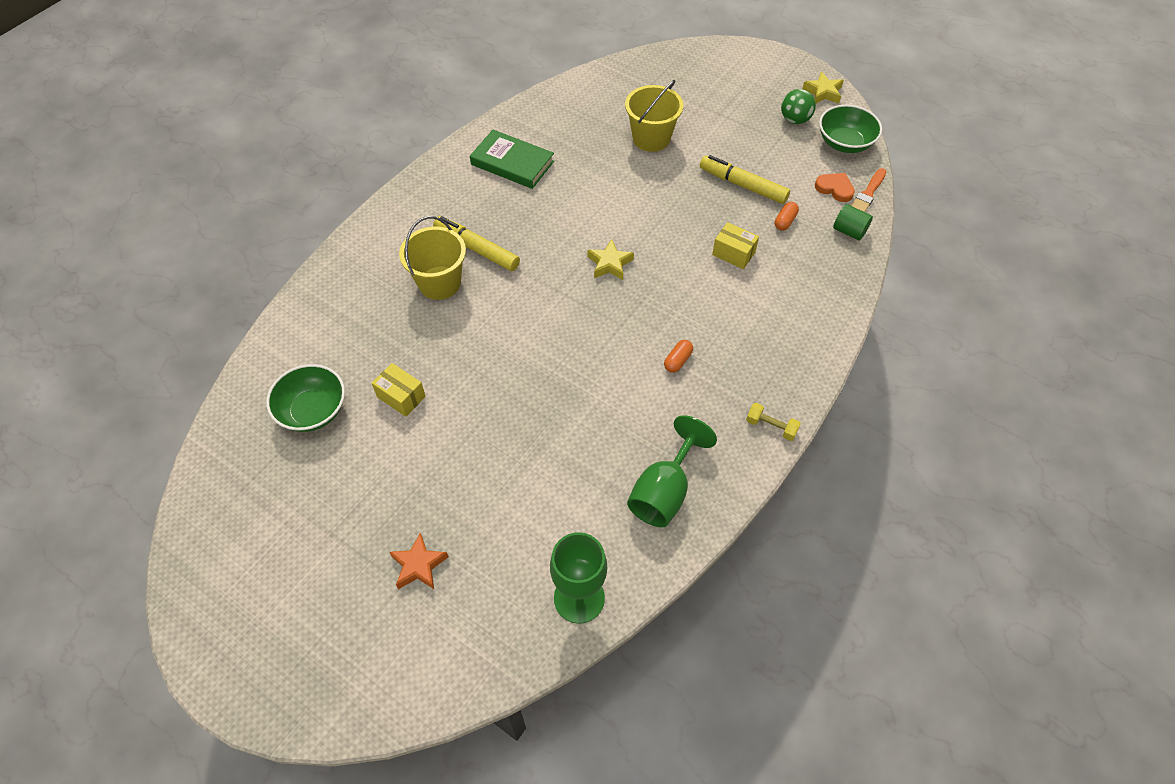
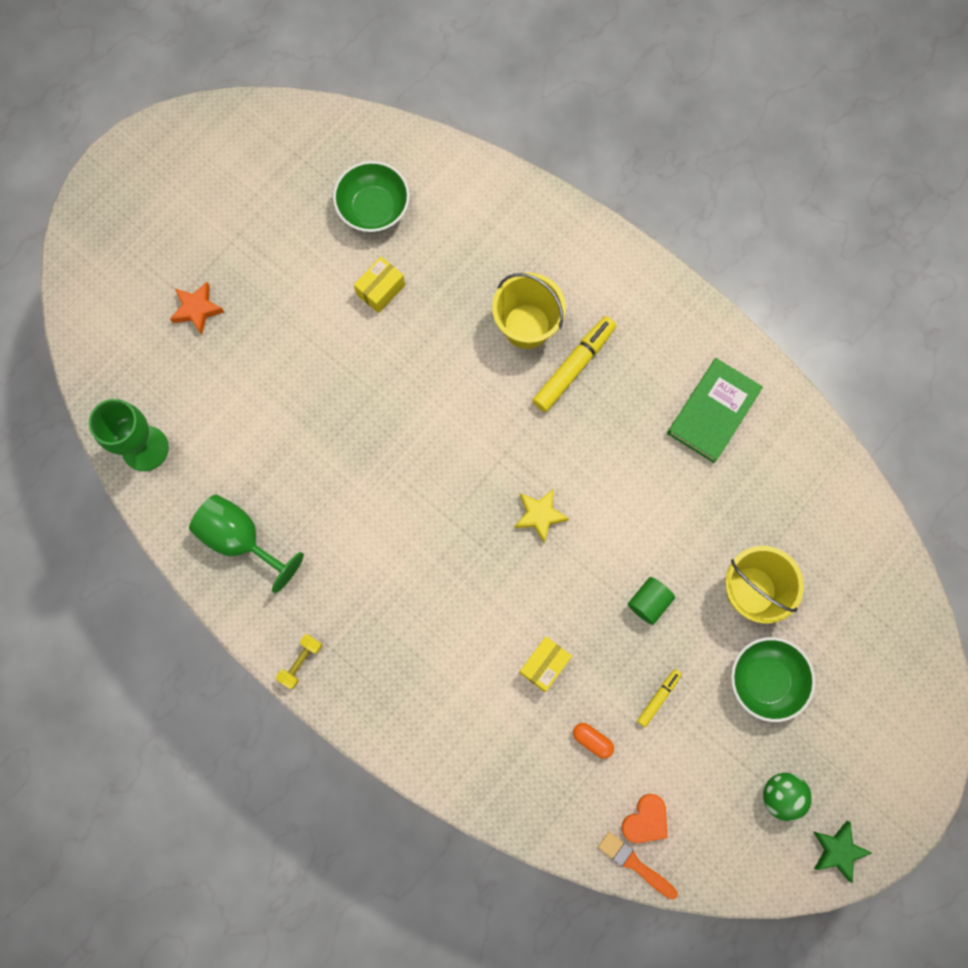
camera: 95 degrees right, 20 degrees up
(677, 361) = (395, 575): orange capsule -> none
(743, 185) = (658, 698): yellow marker -> yellow marker, size x0.54
(823, 92) = (838, 850): yellow star -> green star
(844, 143) = (731, 856): green bowl -> green bowl (765, 680)
(849, 231) = (570, 820): green cylinder -> green cylinder (649, 602)

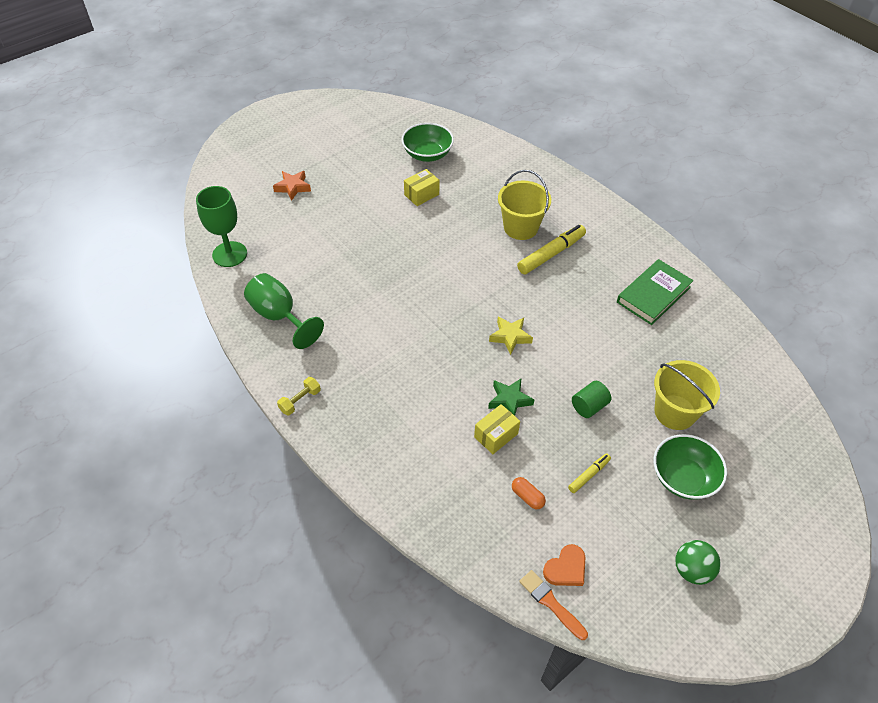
camera: 10 degrees right, 25 degrees down
(838, 850) = (744, 627): green star -> green star (509, 400)

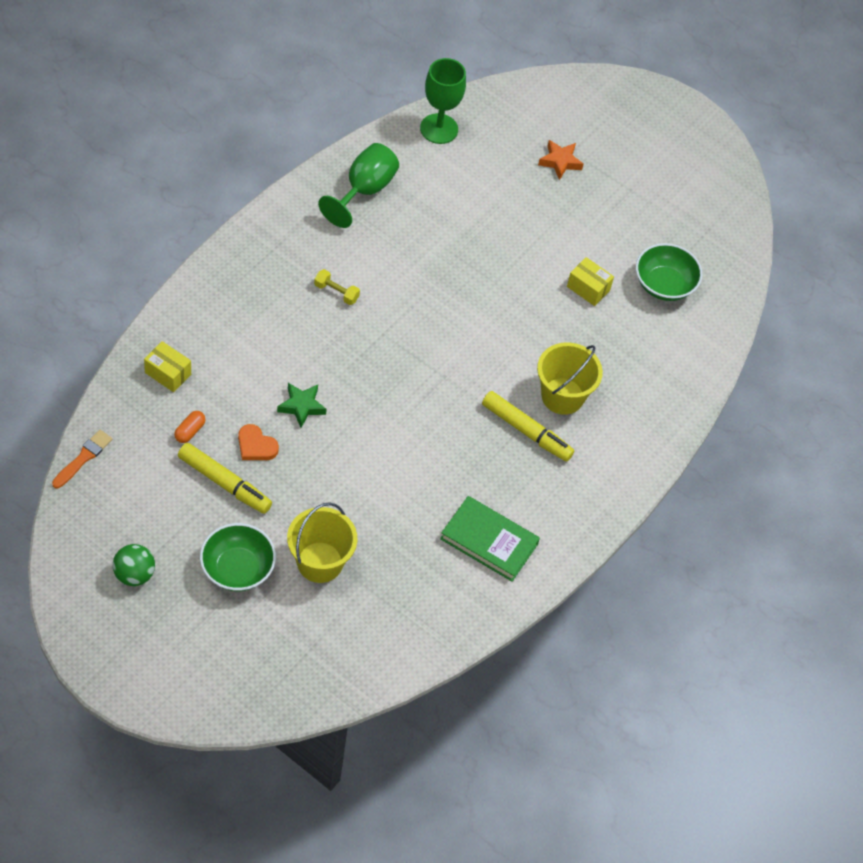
camera: 70 degrees right, 5 degrees up
(300, 401) = (262, 229): yellow dumbbell -> yellow dumbbell (336, 292)
(496, 435) = (256, 398): yellow box -> yellow box (168, 373)
(510, 337) = (388, 400): yellow star -> none
(566, 568) = (119, 468): orange heart -> orange heart (256, 446)
(589, 406) = (310, 480): green cylinder -> none
(589, 475) = (224, 483): yellow marker -> yellow marker, size x1.87

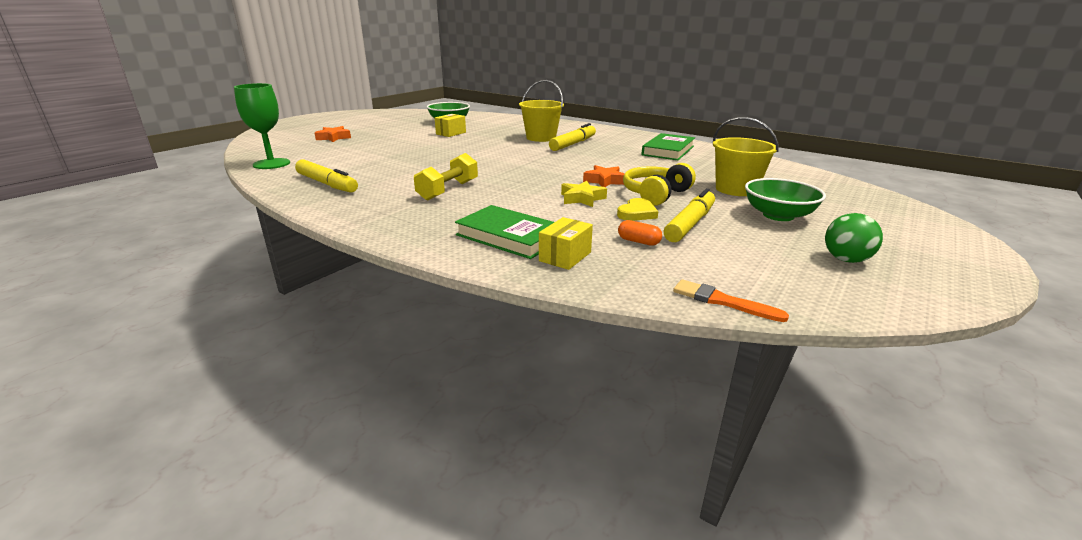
camera: 85 degrees left, 30 degrees down
(212, 338) = (509, 237): none -> green book
(256, 446) = (637, 213): orange heart -> yellow heart
(302, 406) = (582, 198): green star -> yellow star
(309, 477) = (655, 194): none -> yellow headphones
(336, 292) = (448, 190): yellow dumbbell -> yellow dumbbell, size x1.67
(358, 438) = (605, 181): none -> orange star
(364, 190) = (327, 184): green goblet -> yellow marker

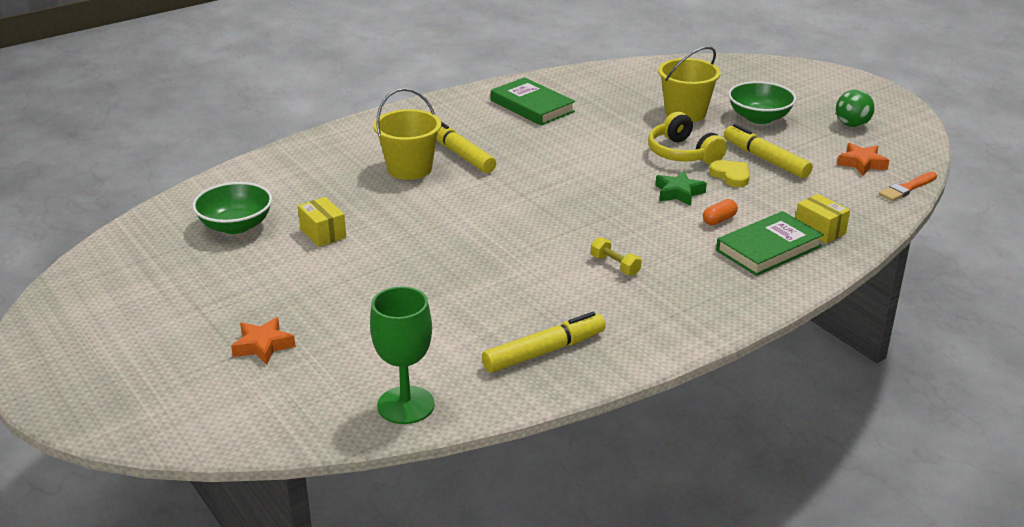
camera: 70 degrees left, 5 degrees up
(448, 190) = (615, 265): yellow dumbbell -> yellow dumbbell, size x0.60
(582, 198) = (678, 193): yellow star -> green star
(605, 181) = (627, 168): orange star -> orange star (862, 163)
(638, 241) = (797, 191): orange capsule -> orange capsule (719, 220)

